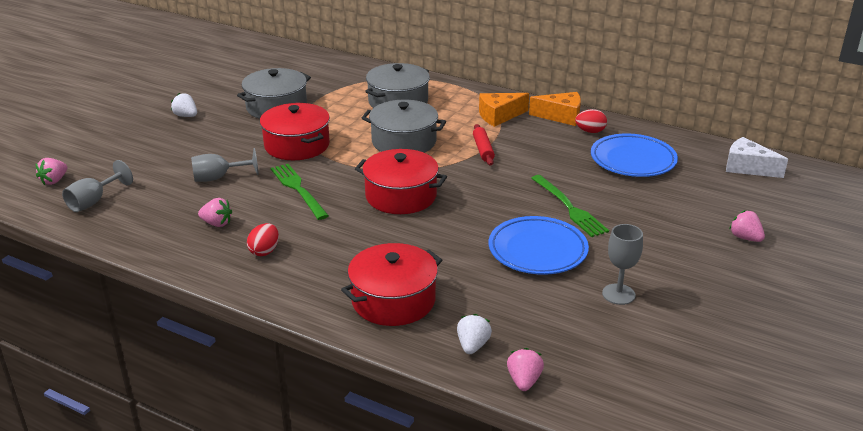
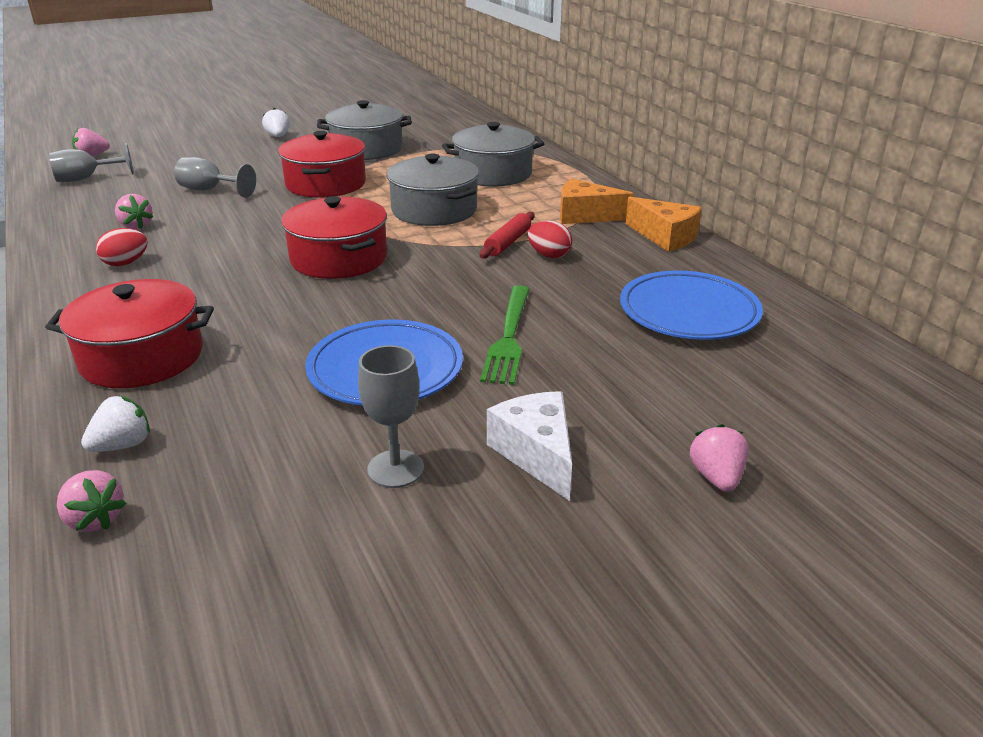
camera: 35 degrees right, 0 degrees up
(298, 189) = (256, 221): green fork -> none
(524, 381) = (95, 519): pink strawberry -> pink strawberry turned 90 degrees clockwise
(590, 131) = (679, 263): red egg -> red egg (549, 255)
(747, 167) = (868, 381): white cheese -> white cheese (536, 454)

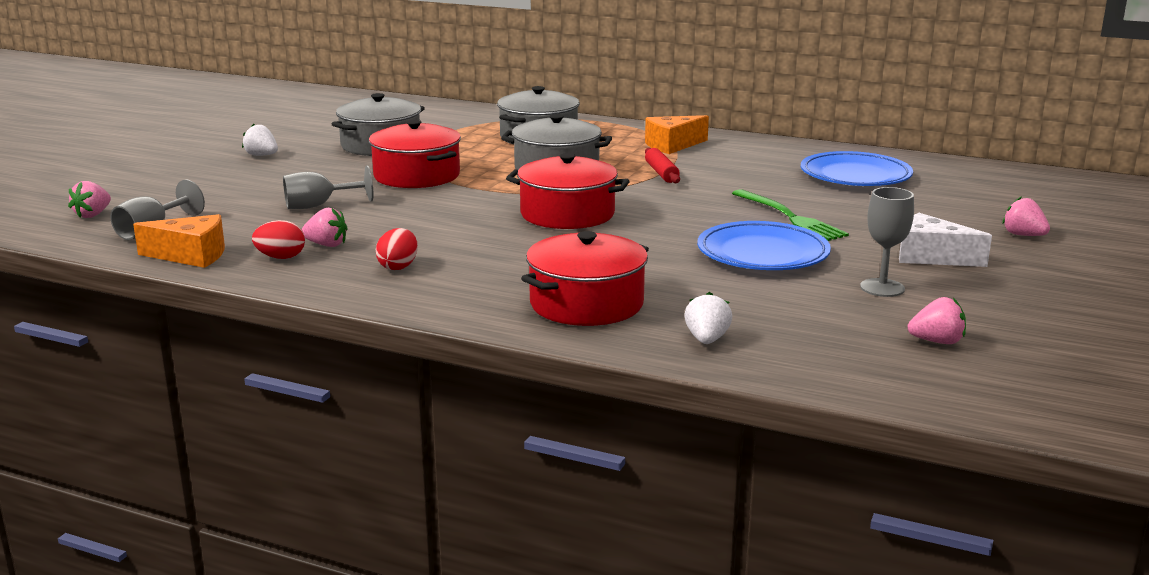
camera: 40 degrees left, 10 degrees down
(95, 519) = (787, 368): pink strawberry -> pink strawberry (937, 341)
(549, 255) = (706, 172): red egg -> red egg (281, 257)
(665, 237) = (751, 144): orange cheese -> orange cheese (191, 255)

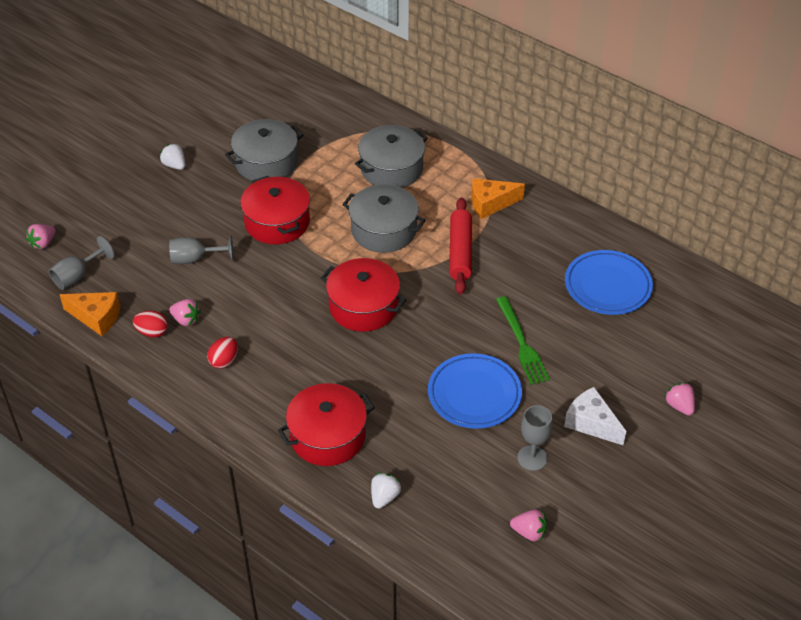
camera: 15 degrees right, 25 degrees up
(661, 173) = (460, 252): red rolling pin -> red rolling pin, size x1.59

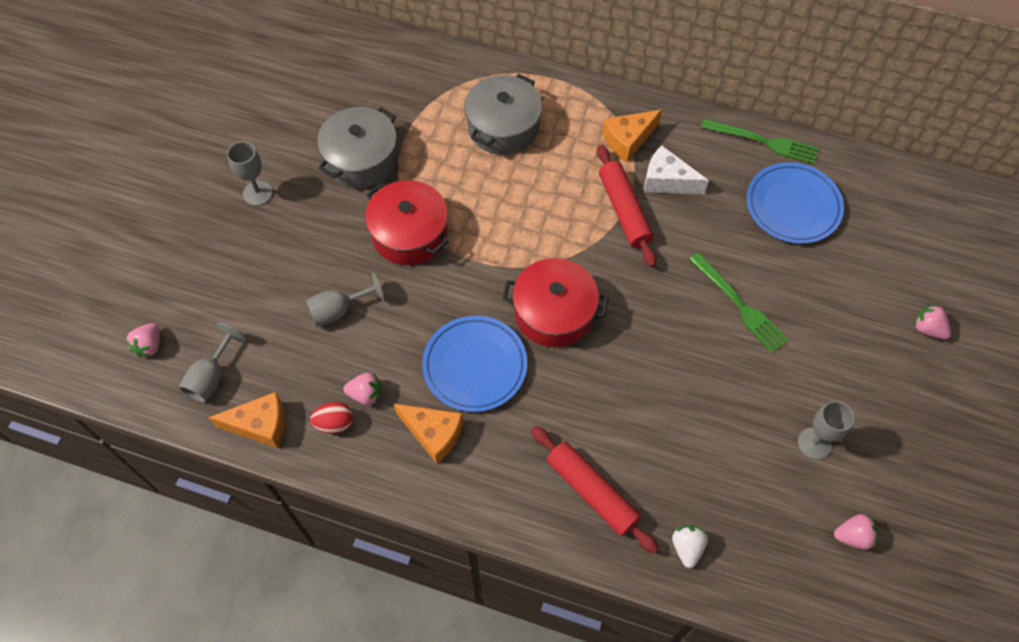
camera: 20 degrees left, 15 degrees up
(174, 165) = (258, 193): white strawberry -> grey goblet
(224, 361) = (433, 434): red egg -> orange cheese
(327, 436) = (591, 492): red pot -> red rolling pin
(383, 230) = (531, 208): grey pot -> none
(474, 394) = (720, 385): blue plate -> blue plate (475, 366)
(591, 423) = (852, 379): white cheese -> white cheese (667, 181)
(608, 234) = (763, 142): none -> green fork

